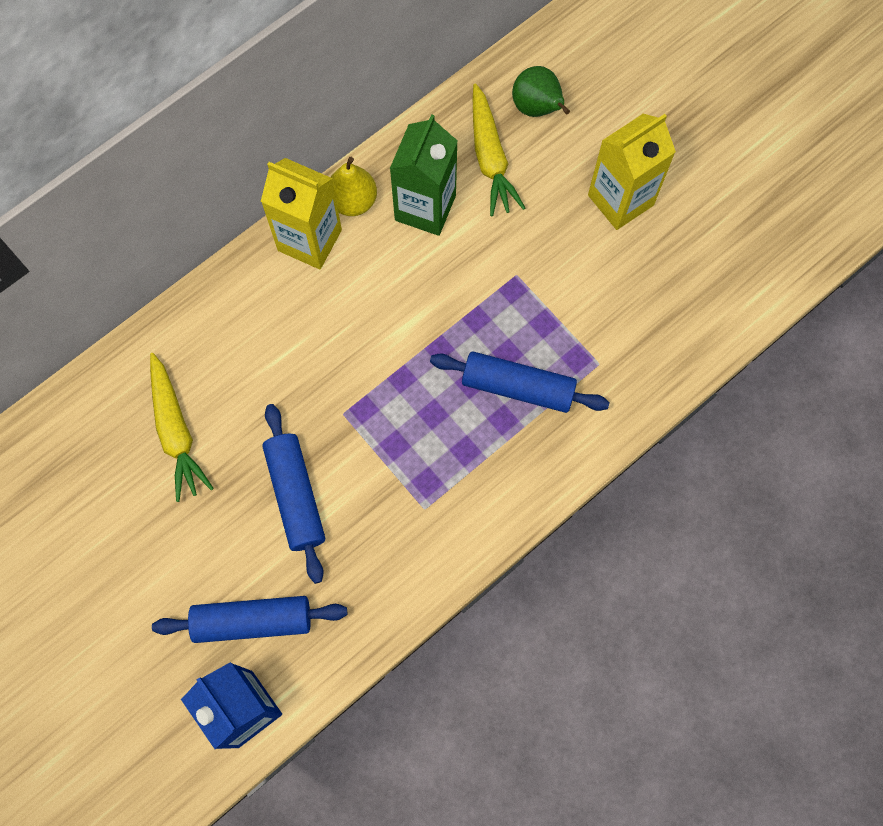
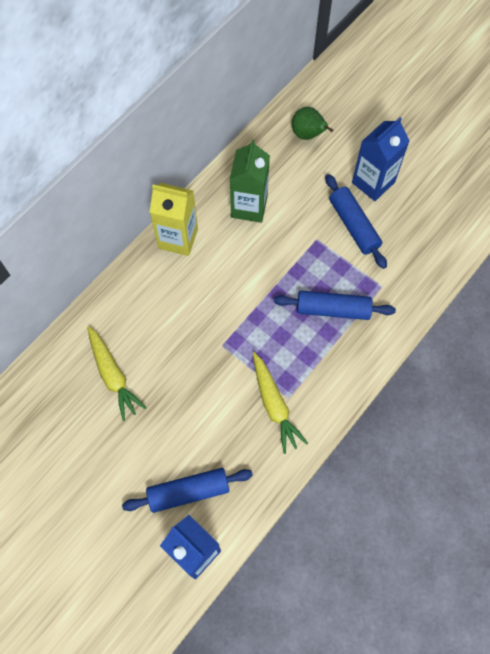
camera: 10 degrees left, 5 degrees down
(296, 495) = (201, 403): blue rolling pin -> blue rolling pin (354, 225)
(353, 201) = (201, 210): yellow pear -> none
(490, 158) = (284, 169): yellow carrot -> yellow carrot (274, 405)
(620, 200) = (373, 182): yellow carton -> blue carton

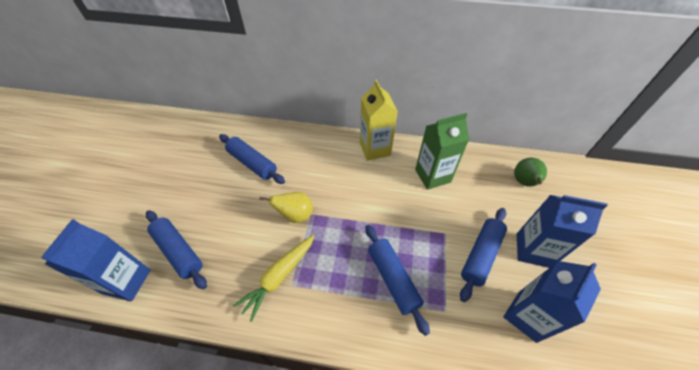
camera: 60 degrees right, 15 degrees down
(113, 375) = (252, 163): yellow carrot -> blue rolling pin
(214, 361) = (295, 215): none -> yellow pear
(419, 230) = (527, 316): none -> blue carton

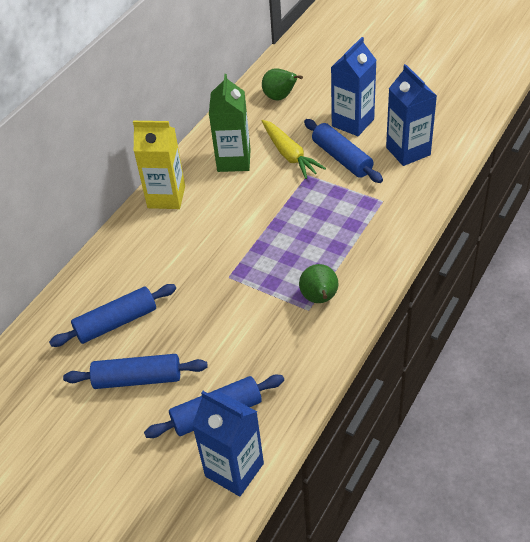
camera: 65 degrees left, 5 degrees down
(279, 277) = (294, 318): yellow carrot -> yellow carrot (289, 155)
(295, 215) = (222, 291): yellow pear -> none
(305, 290) = (319, 299): none -> green pear
(393, 279) = (337, 227): blue rolling pin -> blue rolling pin (138, 378)

